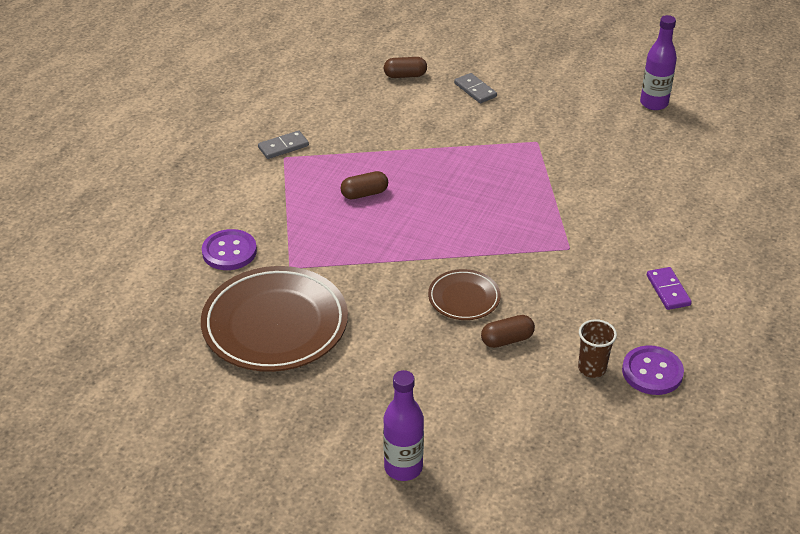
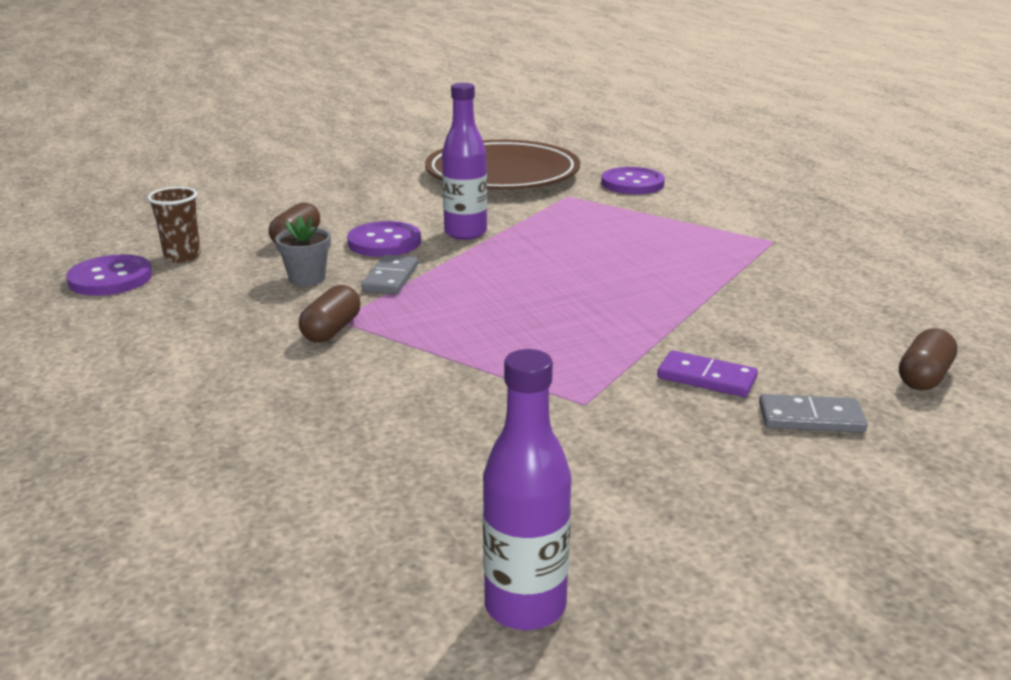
camera: 130 degrees right, 15 degrees down
(283, 147) = (798, 246): grey domino -> grey domino (391, 278)
(364, 194) = (636, 256): brown capsule -> brown capsule (332, 330)
(403, 467) = (274, 169): purple bottle -> purple bottle (465, 233)
(464, 298) = (384, 242): brown plate -> purple button
(546, 293) = (307, 278): none -> grey flower pot
(668, 290) = (158, 341): purple domino -> purple domino (706, 378)

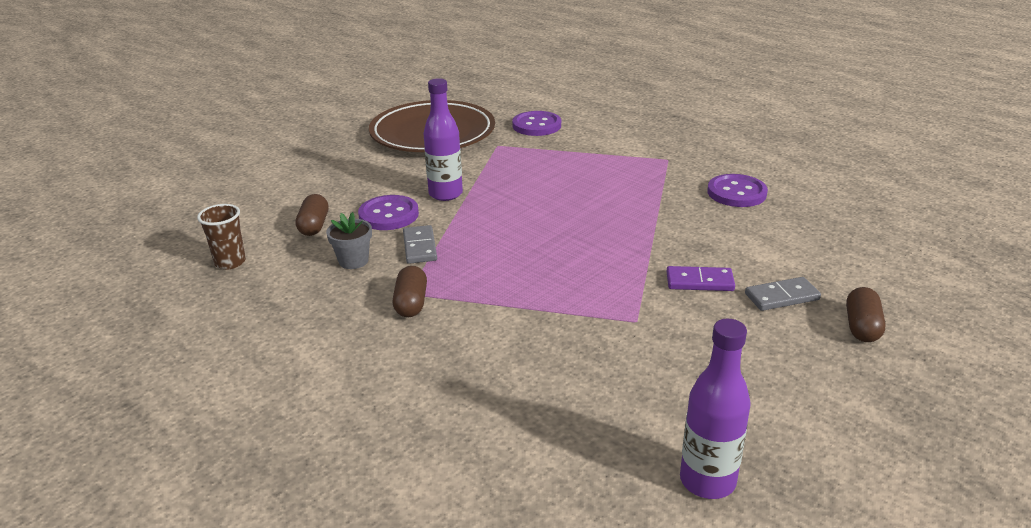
camera: 20 degrees left, 5 degrees up
(110, 278) = (184, 296): purple button -> purple button (736, 193)
(924, 377) = (826, 249): brown capsule -> brown capsule (862, 327)

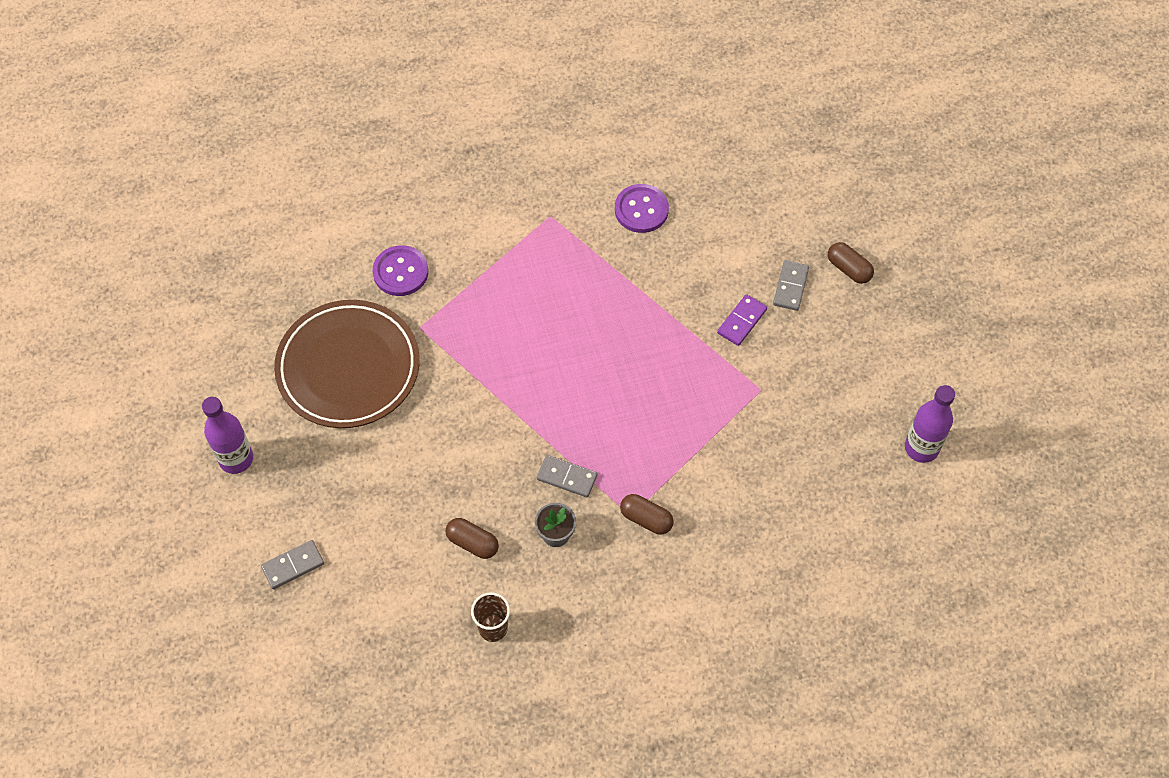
camera: 60 degrees left, 30 degrees up
(241, 166) = (293, 566): none -> grey domino
(389, 215) = (494, 477): purple button -> none
(445, 194) = (488, 417): purple bottle -> purple bottle (236, 459)

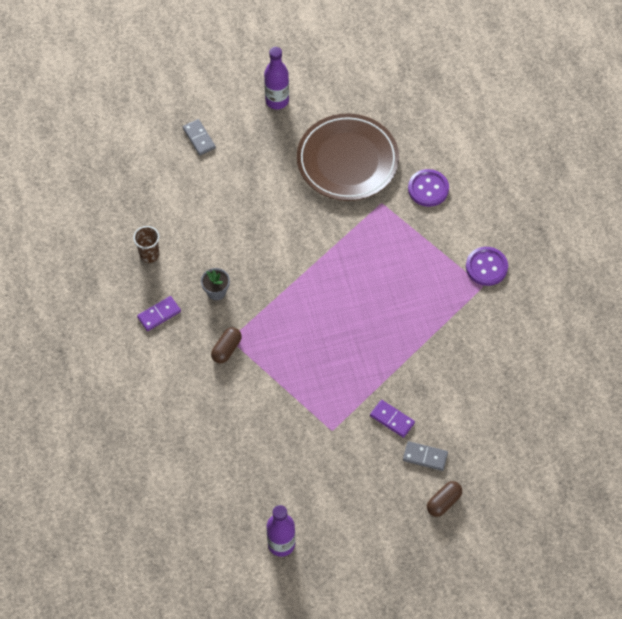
camera: 90 degrees right, 0 degrees up
(472, 543) = (211, 241): brown capsule -> none
(567, 477) = (260, 298): grey domino -> none
(592, 610) = (159, 314): none -> purple domino
(641, 210) = (492, 350): purple button -> purple button (486, 267)

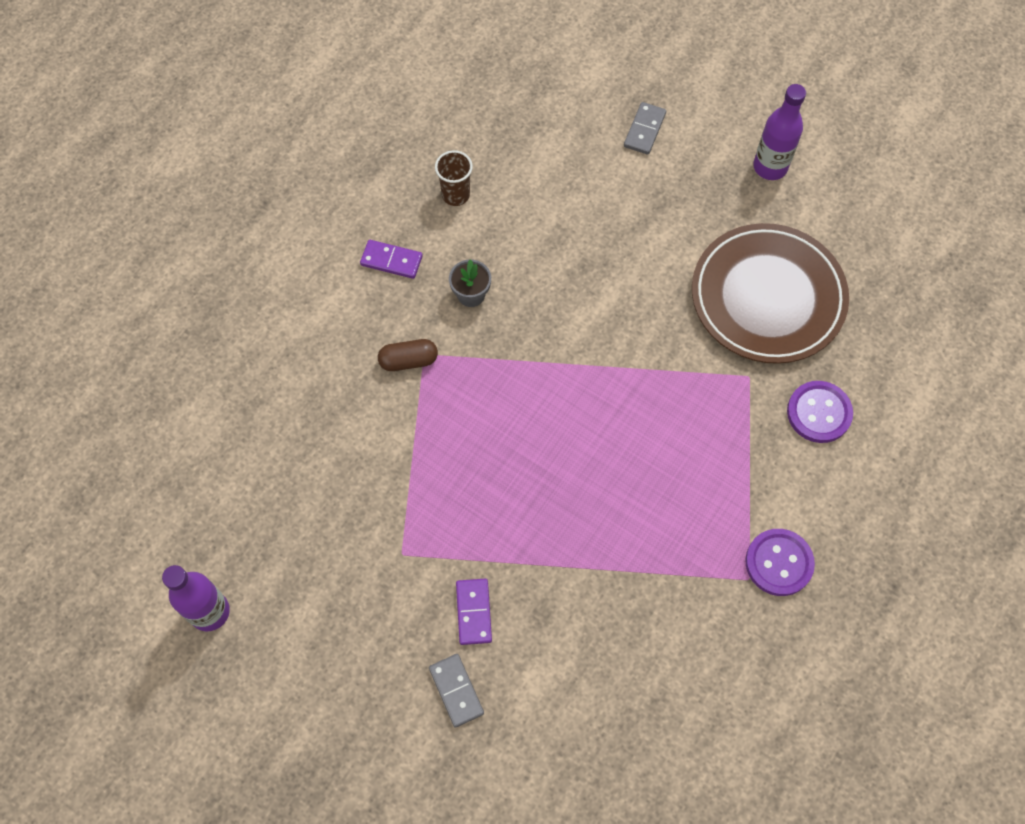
camera: 50 degrees right, 5 degrees up
(443, 502) = (413, 761): brown capsule -> none

